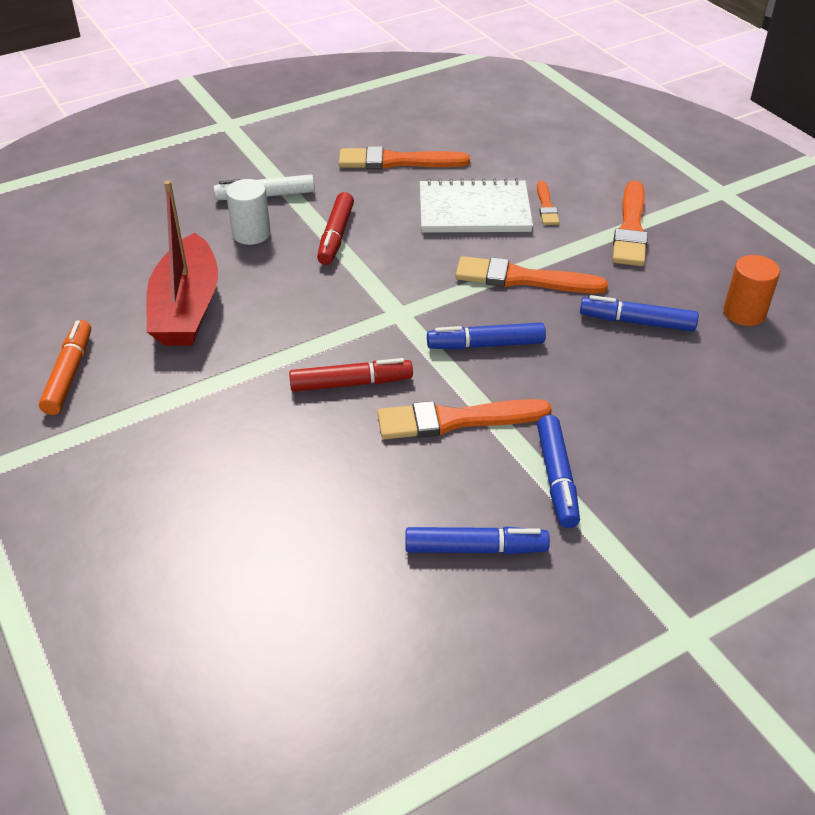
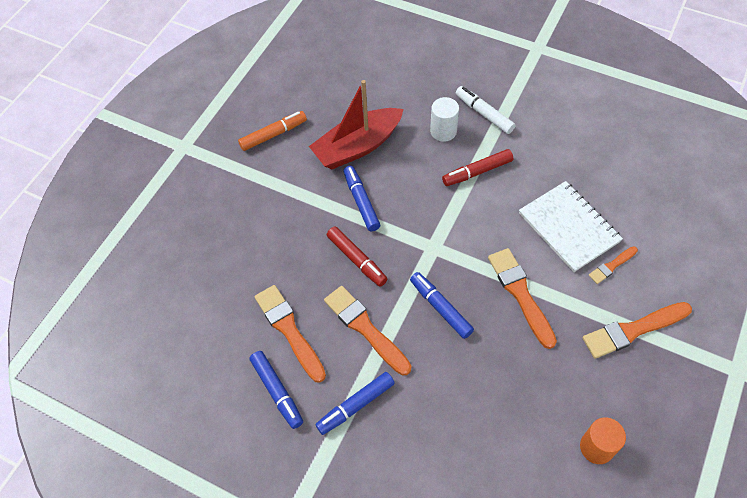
camera: 60 degrees right, 15 degrees up
(397, 161) = (582, 155): orange brush -> orange brush (289, 330)
(636, 322) = (531, 382): blue marker -> blue marker (361, 202)

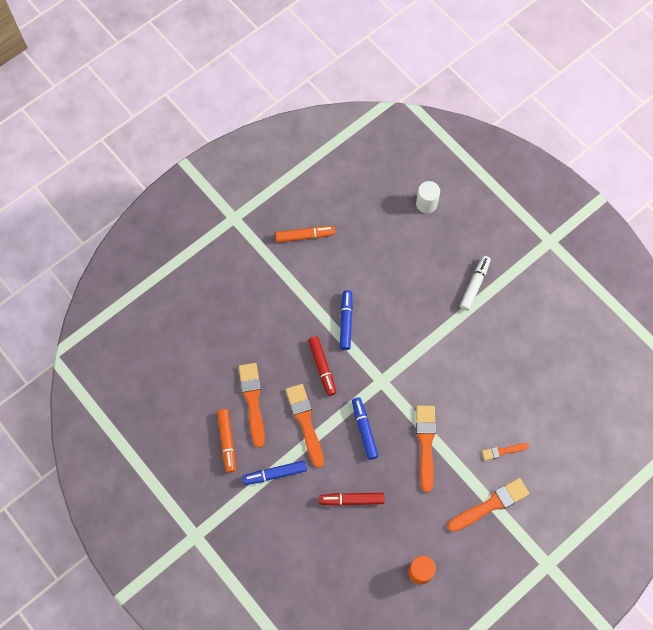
camera: 20 degrees right, 10 degrees up
(277, 391) = (227, 441): blue marker -> orange marker
(357, 146) = (364, 273): red boat -> none
(443, 131) = (435, 287): white cylinder -> white cylinder (426, 204)
(477, 172) = (443, 333): red marker -> red marker (351, 500)
(484, 114) = (474, 285): white marker -> white marker turned 45 degrees clockwise
(569, 227) = (488, 408): white notebook -> none
(633, 330) = (490, 505): orange brush -> orange brush turned 150 degrees clockwise

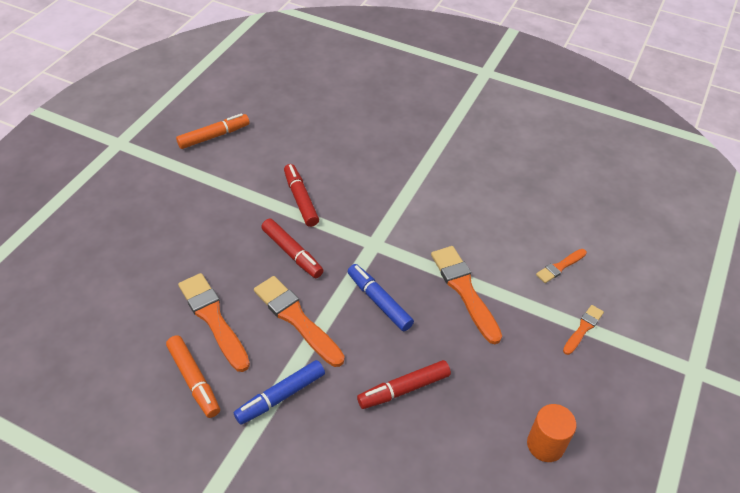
camera: 25 degrees left, 20 degrees down
(346, 322) = (300, 199): blue marker -> red marker
(426, 204) = (340, 76): white cylinder -> none
(474, 285) = (431, 126): white marker -> none
(490, 505) = (583, 328): orange brush -> orange brush, size x0.54

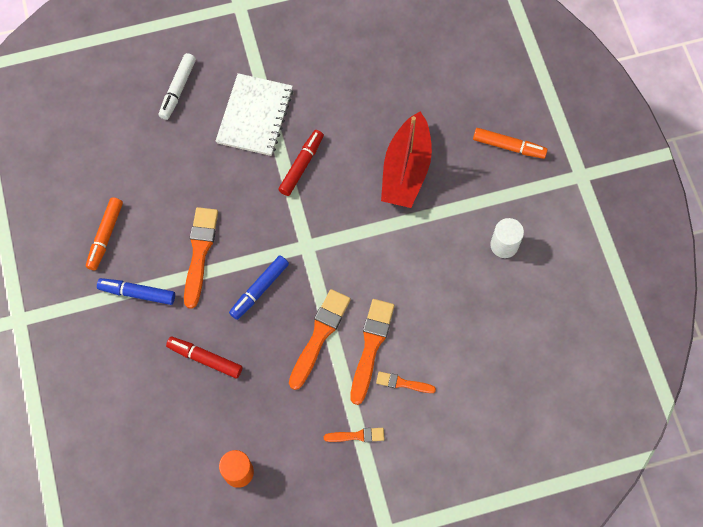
camera: 50 degrees right, 20 degrees up
(131, 228) = (178, 89): none -> white marker
(213, 319) = (155, 205): orange brush -> orange brush (371, 346)
(214, 136) = (306, 55): orange marker -> orange marker (509, 146)
(222, 197) = (255, 116): none -> white notebook
(292, 253) = (249, 203): red marker -> none
(378, 147) = (406, 170): none -> red boat
(379, 301) = (259, 289): blue marker -> blue marker turned 150 degrees counterclockwise
(498, 138) = (504, 245): none -> white cylinder

